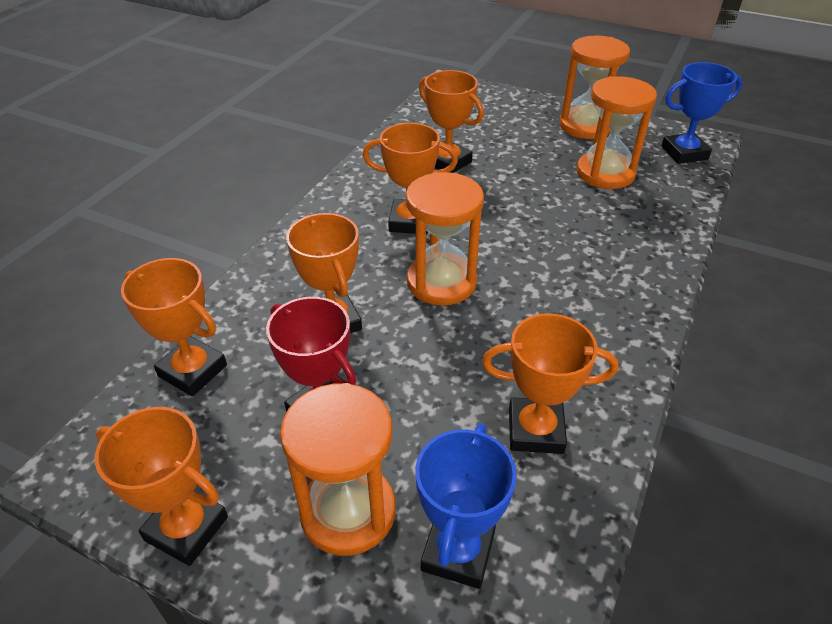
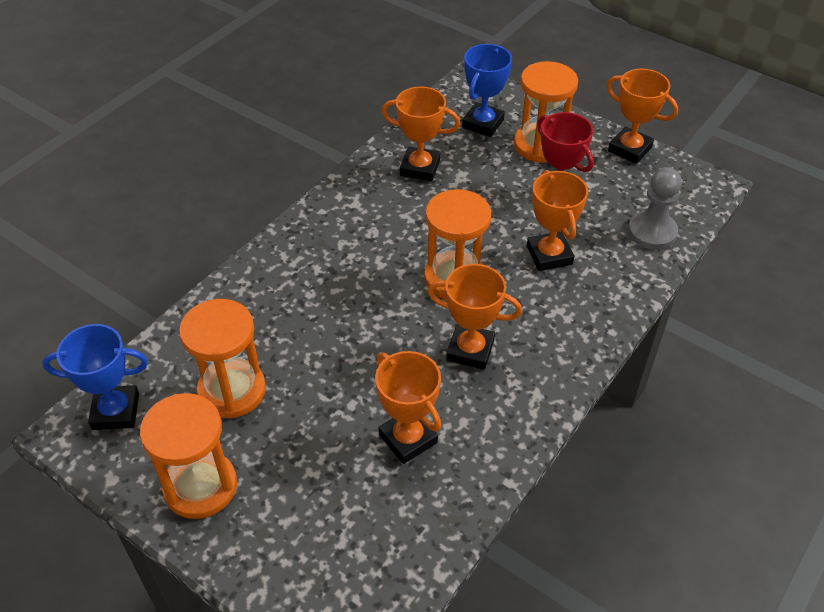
camera: 170 degrees left, 5 degrees up
(193, 371) = (652, 232): orange trophy -> grey pawn

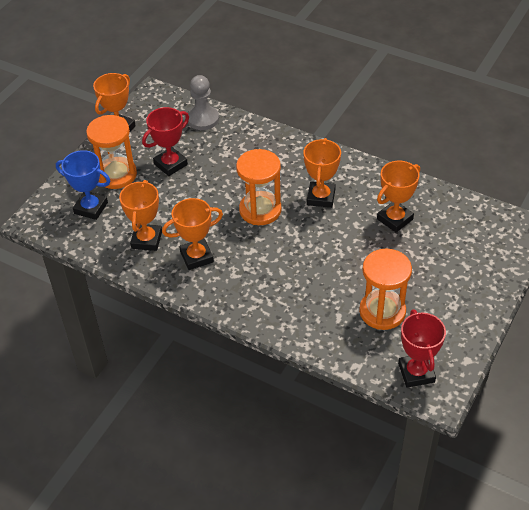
camera: 95 degrees left, 0 degrees up
(116, 411) = (416, 373): blue trophy -> red trophy
(200, 486) = (458, 311): orange hourglass -> none
(549, 255) = (231, 165): orange trophy -> orange trophy (196, 257)

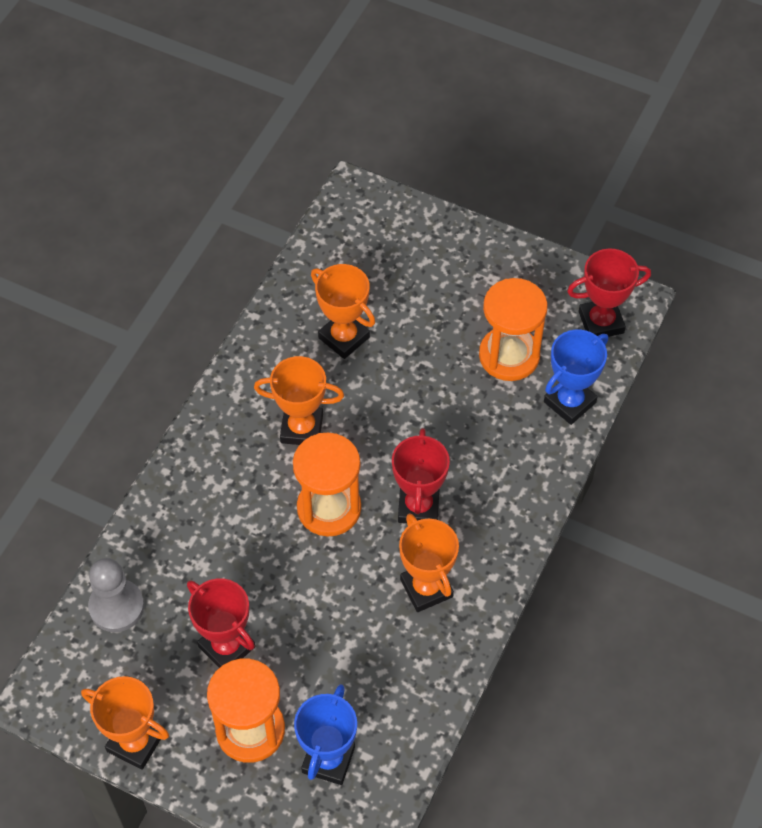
camera: 95 degrees left, 10 degrees up
(146, 240) = (395, 663): orange trophy -> none
(258, 255) = (418, 506): none -> red trophy
(341, 346) = (569, 402): none -> blue trophy

